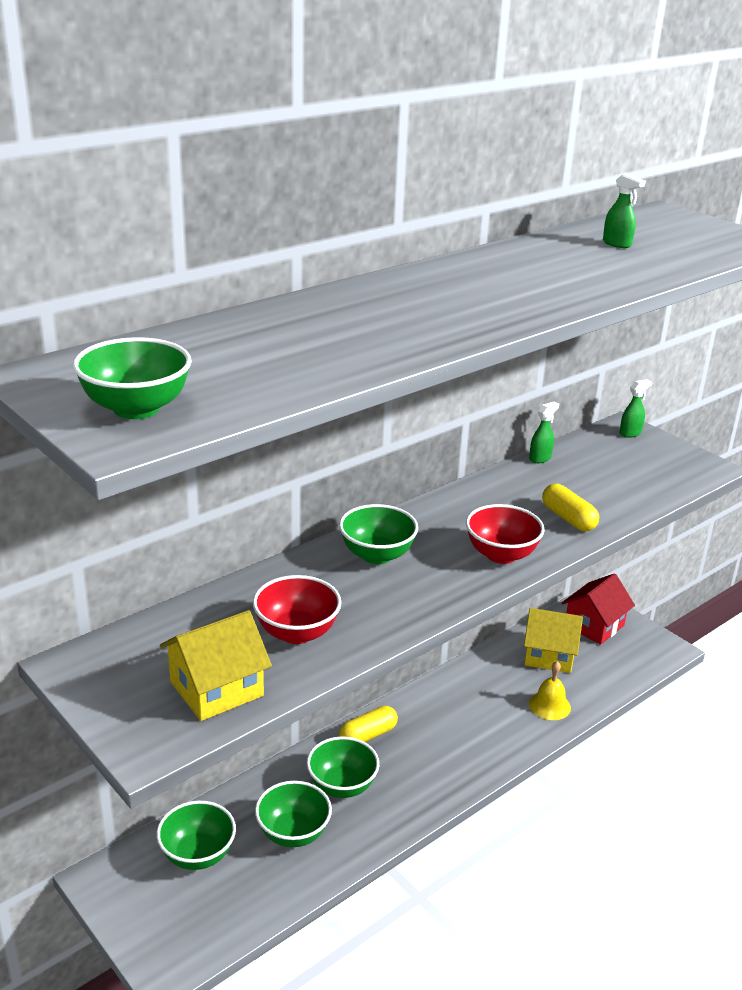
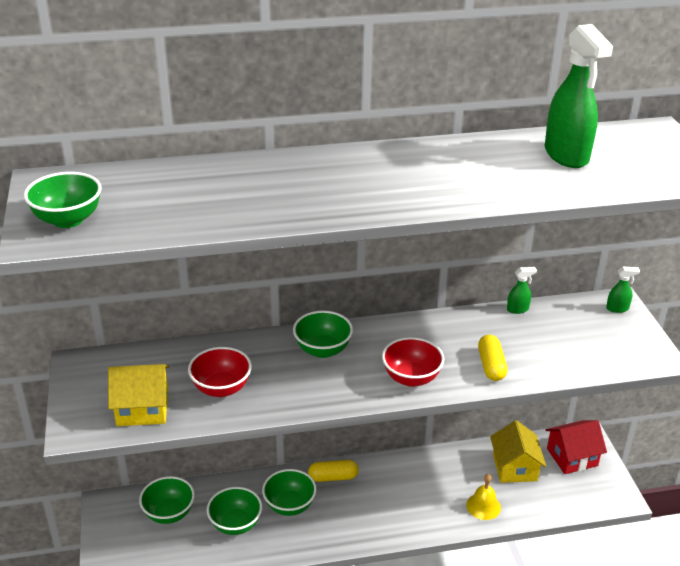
camera: 30 degrees right, 5 degrees up
(549, 655) = (514, 467): yellow house -> yellow house turned 45 degrees clockwise
(617, 244) = (566, 155): green spray bottle -> green spray bottle, size x2.25

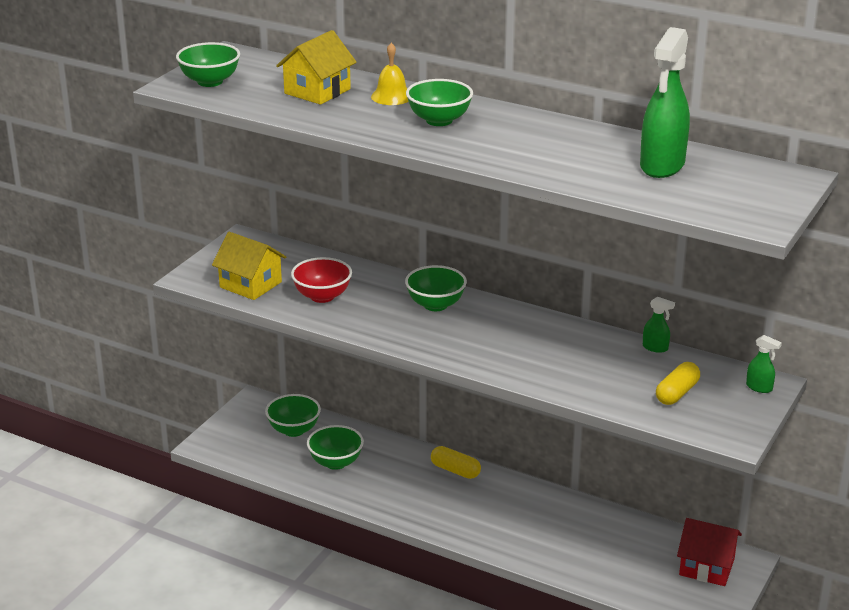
camera: 40 degrees right, 5 degrees down
(289, 505) = (394, 472): green bowl -> green bowl (439, 120)
(411, 378) = (480, 353): red bowl -> none
(483, 506) = (564, 557): yellow bell -> yellow bell (391, 96)
(491, 365) = (563, 375): yellow capsule -> yellow capsule (677, 393)
(514, 467) = (635, 546): yellow house -> yellow house (317, 91)

